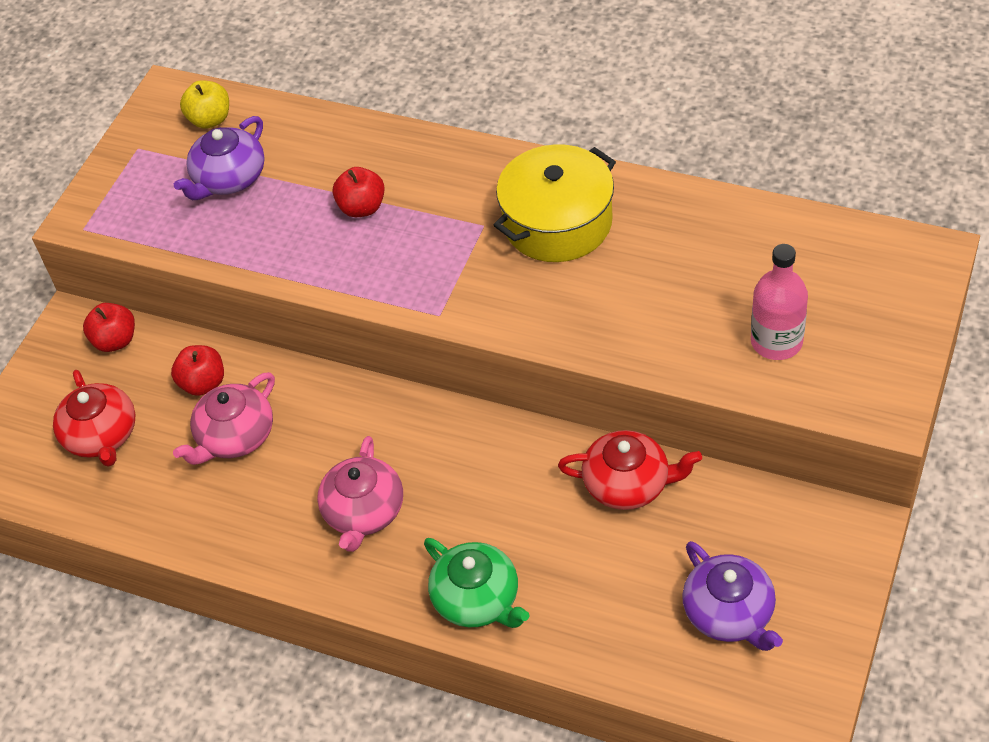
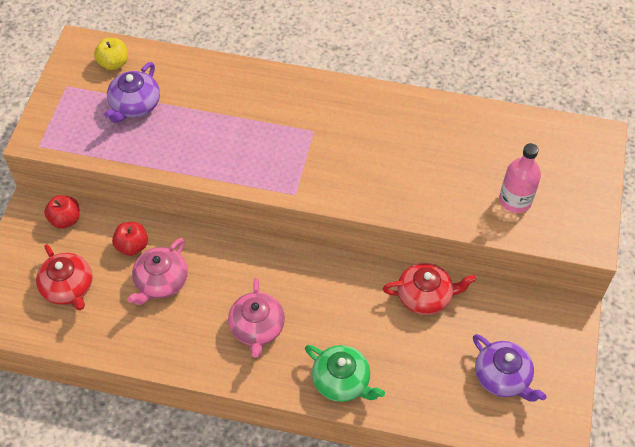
camera: 15 degrees left, 5 degrees up
(362, 207) = (230, 122): red apple -> none
(557, 223) = (362, 127): yellow pot -> none

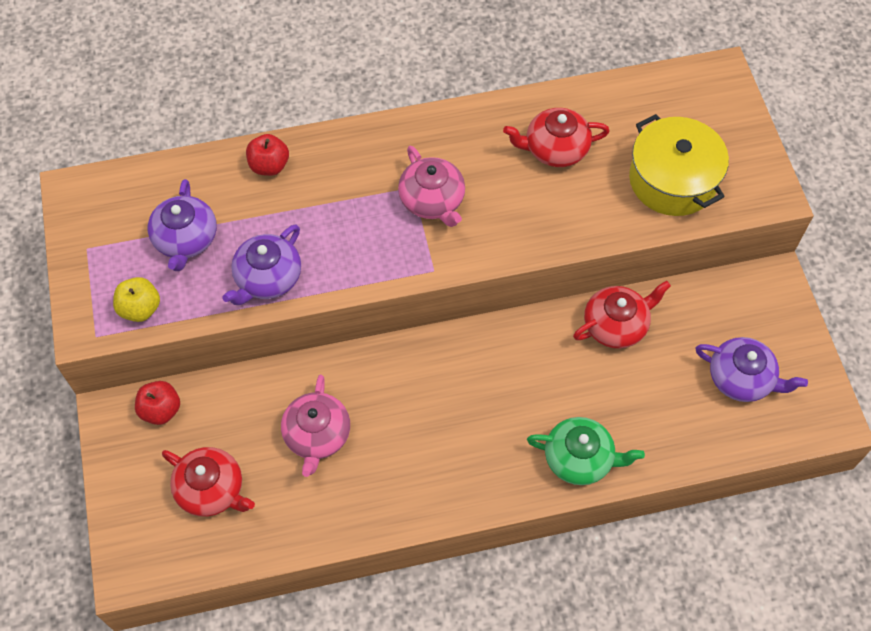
camera: 25 degrees left, 5 degrees up
(113, 63) = (129, 198): yellow apple -> yellow apple (140, 308)
(132, 246) = (259, 407): red apple -> red apple (269, 166)
(175, 153) = (267, 278): none -> purple teapot
(257, 328) = (455, 440): pink teapot -> pink teapot (432, 200)
(436, 143) = (555, 149): none -> red teapot
(515, 200) = (672, 180): pink bottle -> yellow pot

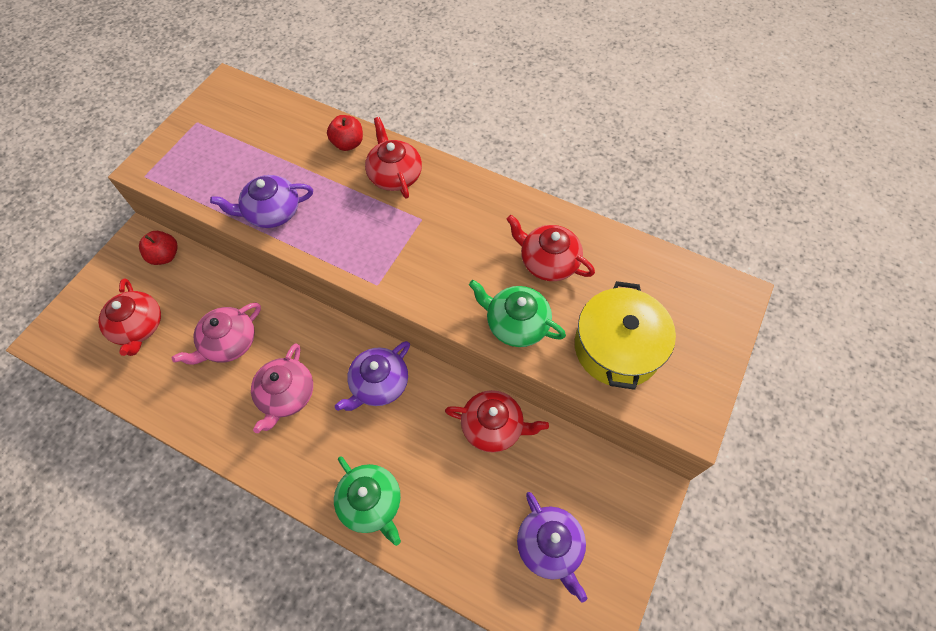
camera: 40 degrees right, 0 degrees up
(140, 308) = (184, 177): yellow apple -> none
(185, 239) = (253, 154): purple teapot -> purple teapot (379, 384)
(346, 165) = (394, 175): none -> red teapot
(432, 200) = (425, 237): pink teapot -> pink teapot (286, 395)
(579, 218) = (516, 324): none -> green teapot

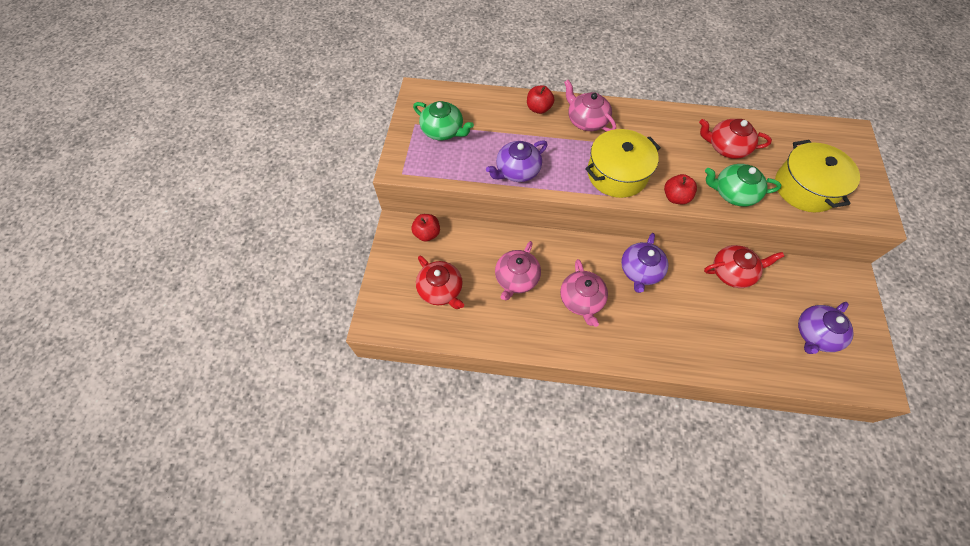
camera: 20 degrees left, 0 degrees up
(371, 503) = (686, 349): green teapot -> green teapot (443, 130)
(386, 253) = (617, 174): none -> yellow pot
(394, 175) = (586, 120): red teapot -> pink teapot
(438, 305) = (675, 197): none -> red apple
(549, 546) = (815, 334): purple teapot -> purple teapot turned 90 degrees clockwise

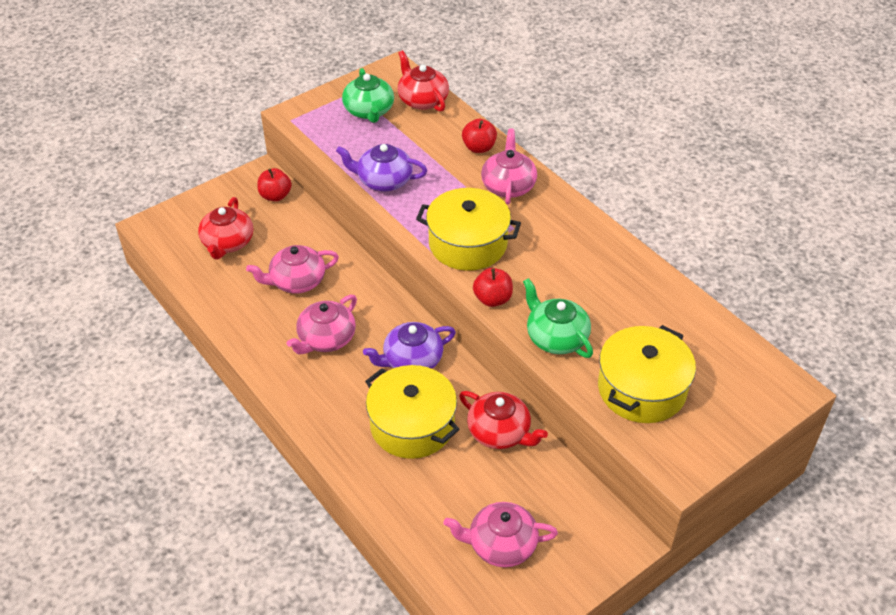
camera: 45 degrees right, 15 degrees down
(692, 309) = (412, 425): none -> yellow pot
(726, 147) = (614, 300): red teapot -> red teapot (422, 100)
(815, 334) = (501, 544): purple teapot -> pink teapot

